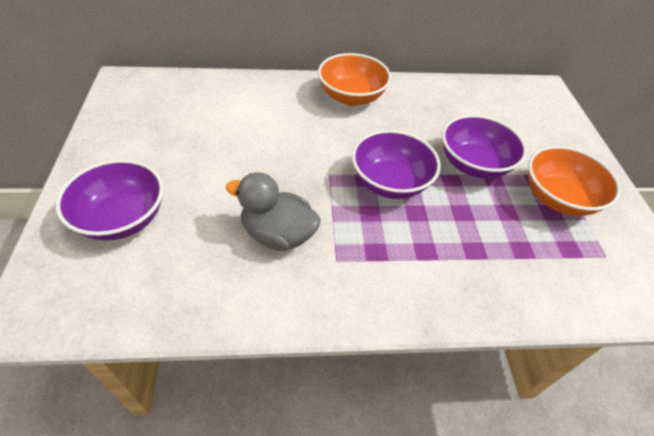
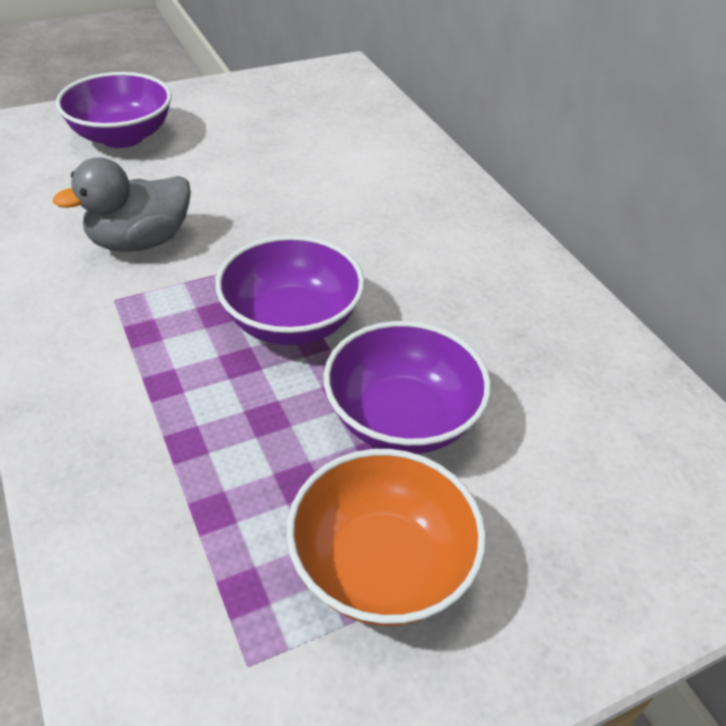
camera: 70 degrees right, 5 degrees down
(278, 234) = (140, 241): grey duck -> grey duck turned 120 degrees counterclockwise
(351, 97) = (473, 243): orange bowl -> none

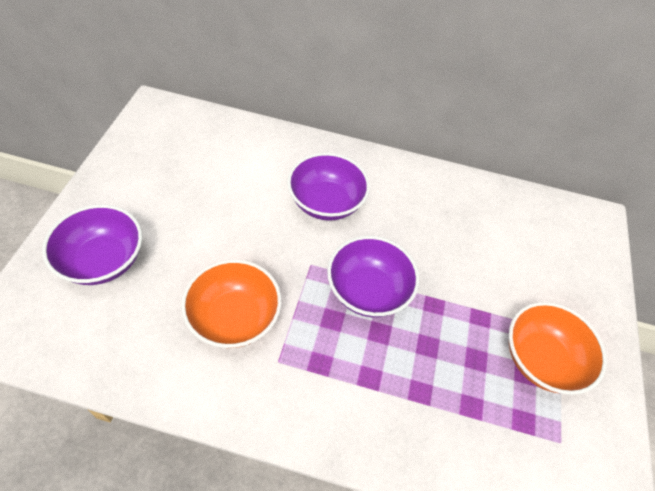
camera: 55 degrees left, 10 degrees up
(140, 241) = (234, 317): grey duck -> orange bowl
(402, 419) = (466, 293): purple bowl -> purple bowl (326, 202)

